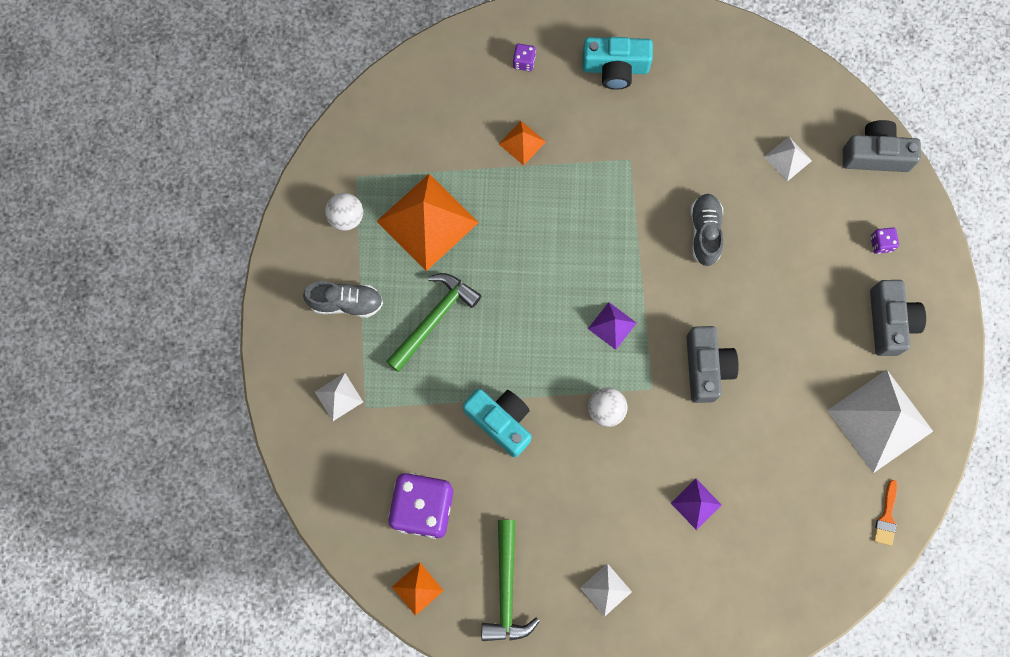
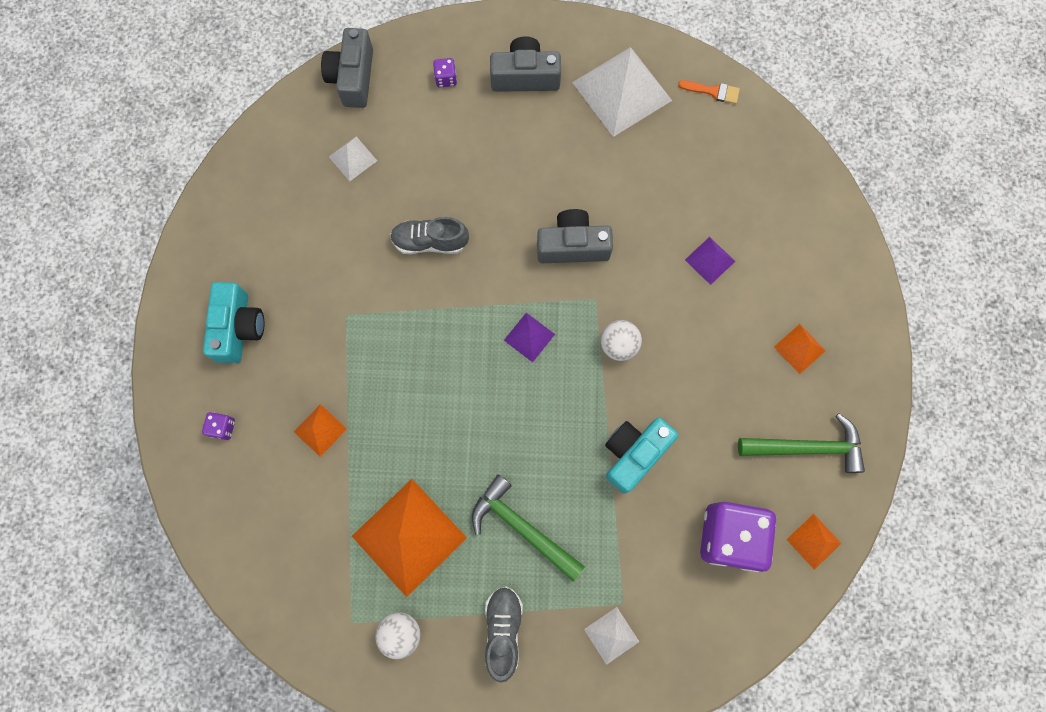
camera: 90 degrees left, 0 degrees up
(606, 589) = (799, 348): white pyramid -> orange pyramid

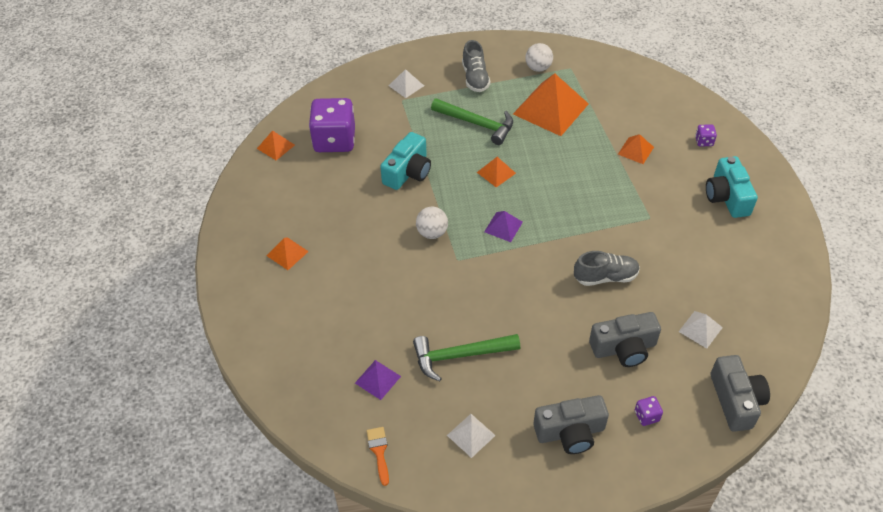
camera: 170 degrees right, 25 degrees down
(517, 428) = (496, 172): none -> orange pyramid
(572, 246) = (485, 294): grey camera -> grey camera (624, 348)
(621, 91) = (471, 435): white pyramid -> white pyramid, size x0.48
(710, 260) = (366, 302): purple pyramid -> purple pyramid (377, 379)
(713, 91) = (379, 451): orange brush -> orange brush turned 75 degrees clockwise
(806, 447) = (281, 194): green hammer -> green hammer (460, 356)

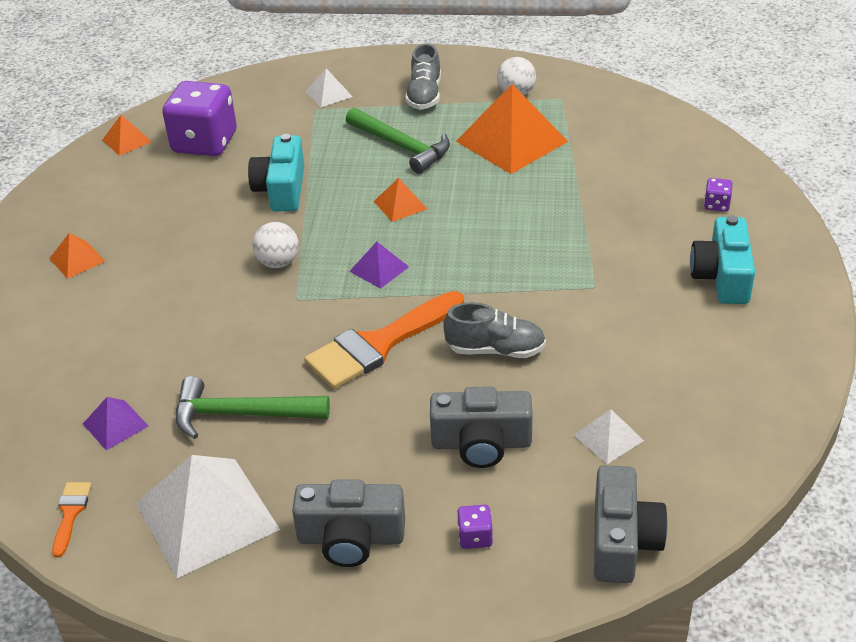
camera: 15 degrees right, 10 degrees down
(408, 172) = (281, 189): turquoise camera -> turquoise camera turned 135 degrees clockwise
(471, 435) = (207, 516): white pyramid -> white pyramid, size x2.10
(528, 286) = (379, 344): none -> orange brush
(635, 150) = (610, 203): orange pyramid -> none

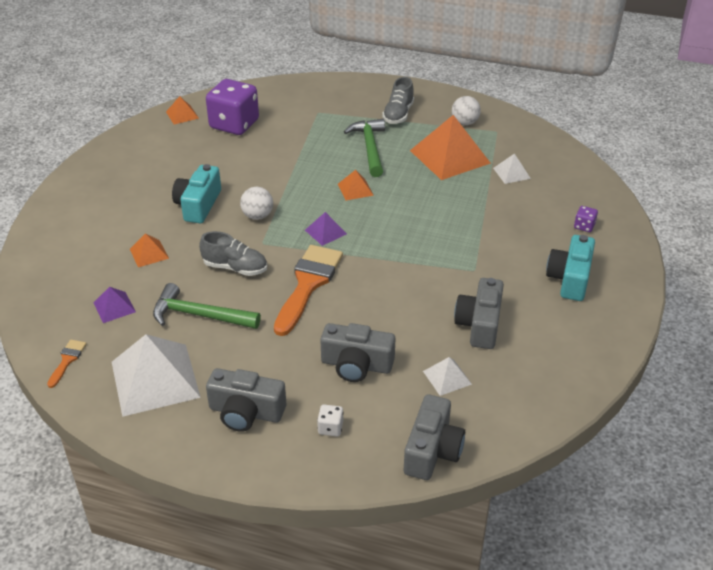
camera: 10 degrees right, 0 degrees up
(77, 260) = (123, 191): orange pyramid -> orange pyramid (149, 253)
(281, 189) = (276, 165): turquoise camera -> turquoise camera (198, 205)
(328, 94) = (331, 103): white pyramid -> white pyramid (511, 173)
(379, 344) = (308, 284): orange brush -> orange brush turned 135 degrees clockwise
(401, 146) = (370, 148): green hammer -> green hammer turned 150 degrees counterclockwise
(475, 537) = (330, 428): purple dice -> white dice
(495, 350) = (388, 302): grey shoe -> grey shoe (235, 268)
(627, 358) = (479, 324): none -> grey camera

